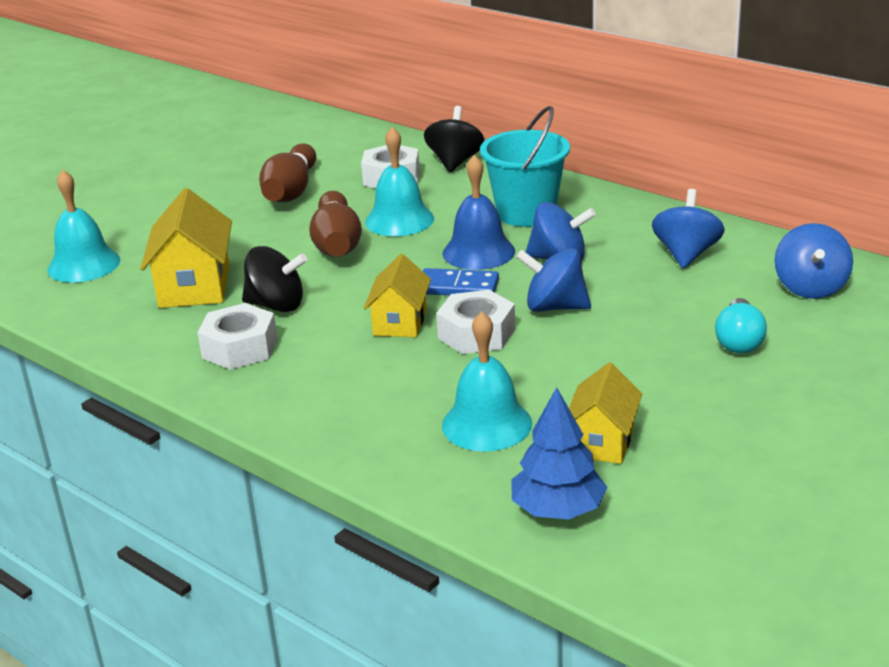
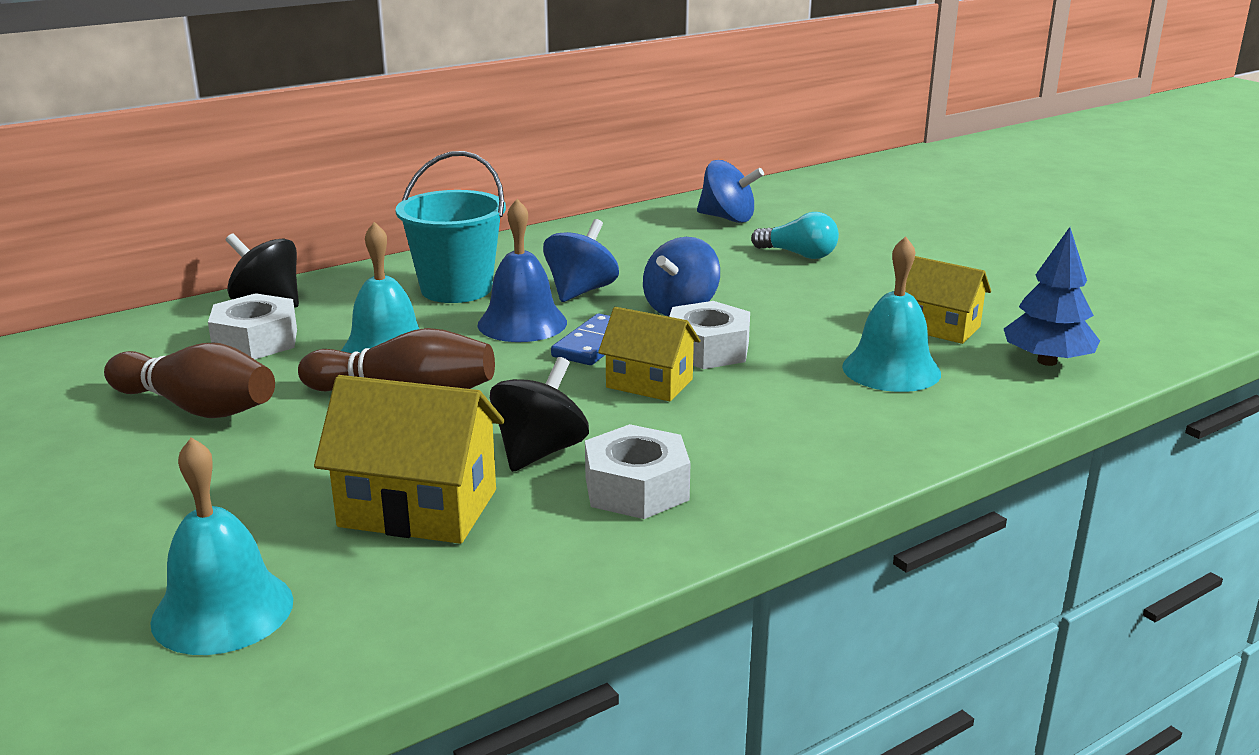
camera: 75 degrees left, 5 degrees down
(686, 254) = (625, 244): blue spinning top -> none

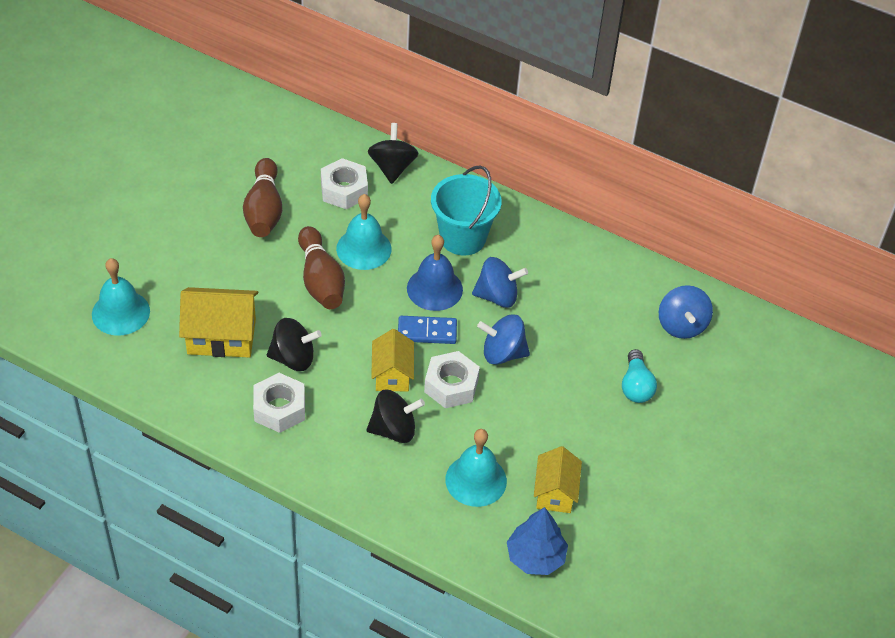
camera: 60 degrees right, 25 degrees up
(418, 508) = (221, 336): yellow house -> yellow house turned 75 degrees counterclockwise
(757, 405) = (394, 430): none -> black spinning top

